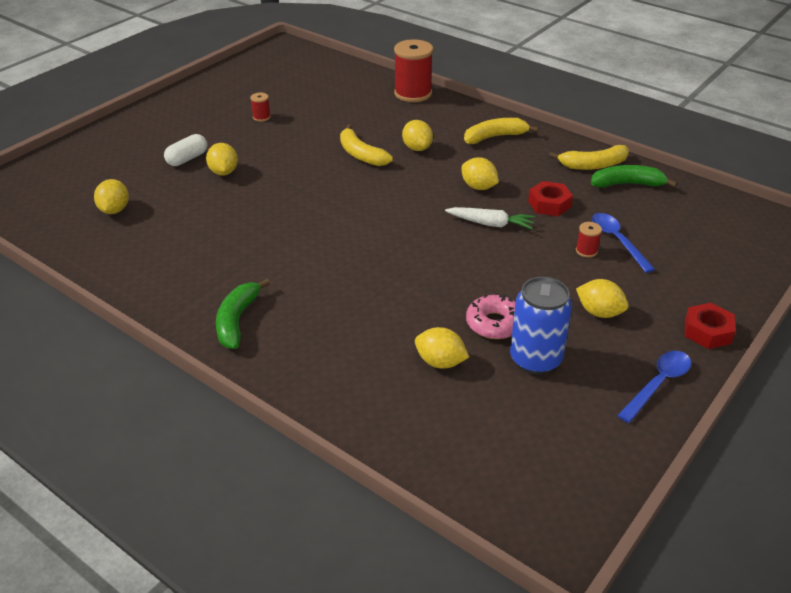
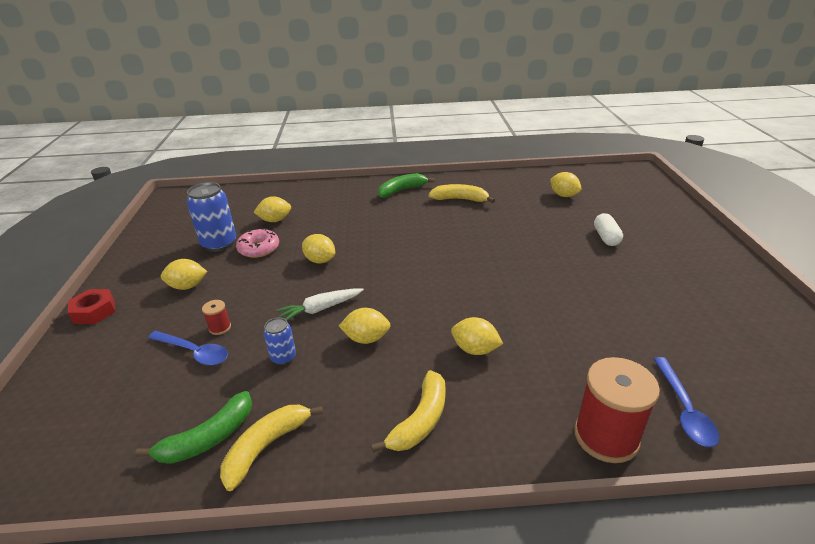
camera: 140 degrees right, 5 degrees down
(223, 172) = (564, 242): yellow lemon -> yellow lemon (320, 260)
(237, 320) = (402, 190): green banana -> green banana turned 90 degrees counterclockwise
(261, 117) = (651, 298): red spool -> none
(361, 154) = (508, 312): yellow banana -> yellow banana (460, 199)
(549, 204) = (283, 357): red nut -> blue can
(658, 384) = (131, 265): blue spoon -> blue spoon (684, 409)

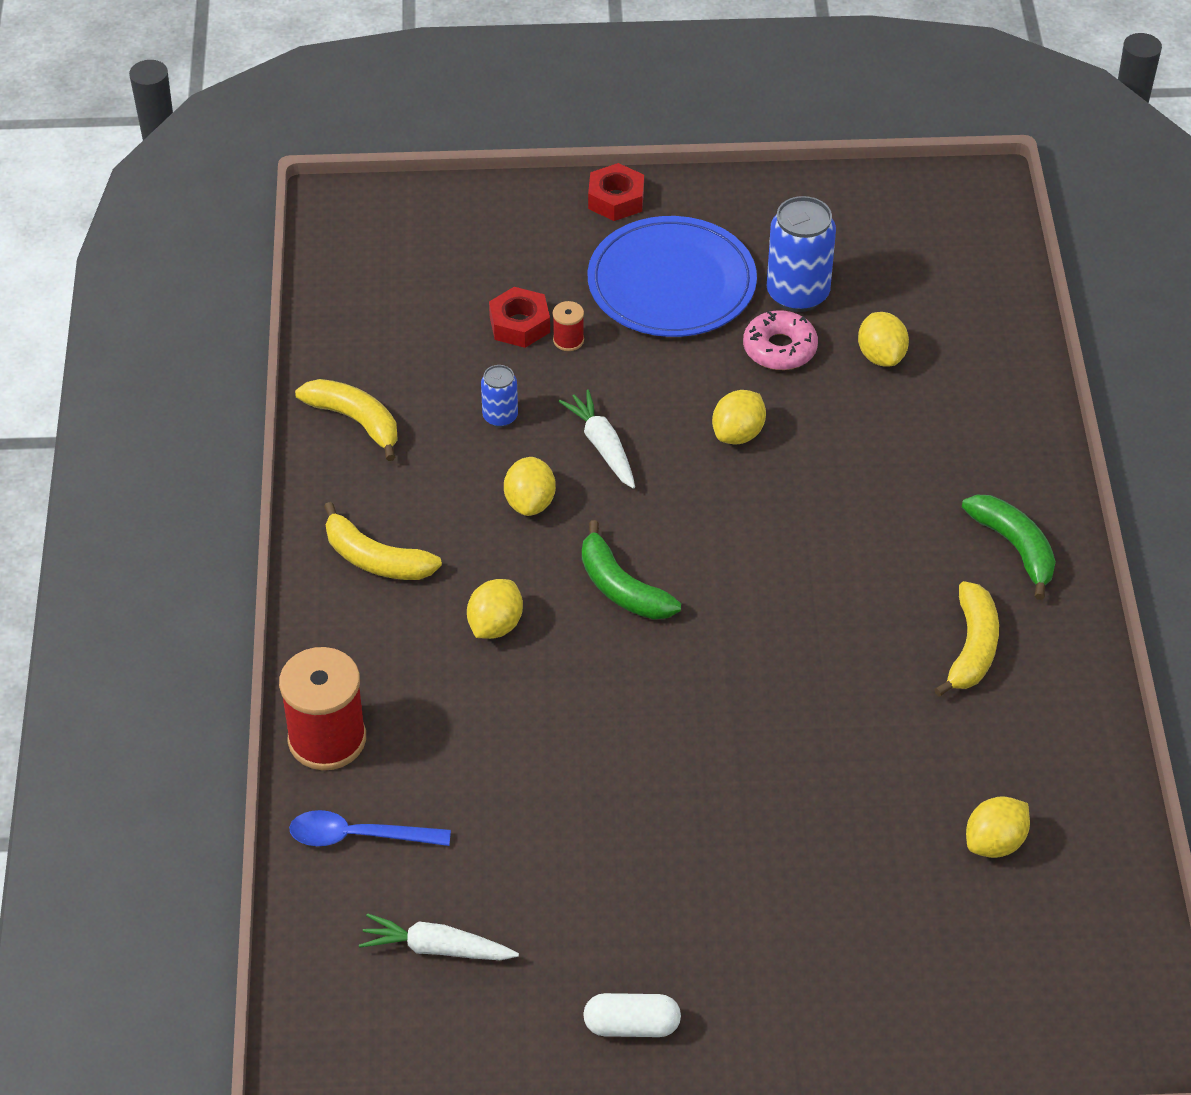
camera: 90 degrees right, 15 degrees up
(187, 286) = (671, 283): yellow lemon -> blue plate
(194, 352) = (519, 324): blue spoon -> red nut
(208, 438) = (374, 369): green banana -> green banana (621, 588)
(606, 237) = (803, 873): white capsule -> white capsule (631, 1025)
(745, 361) = (436, 948): none -> white carrot

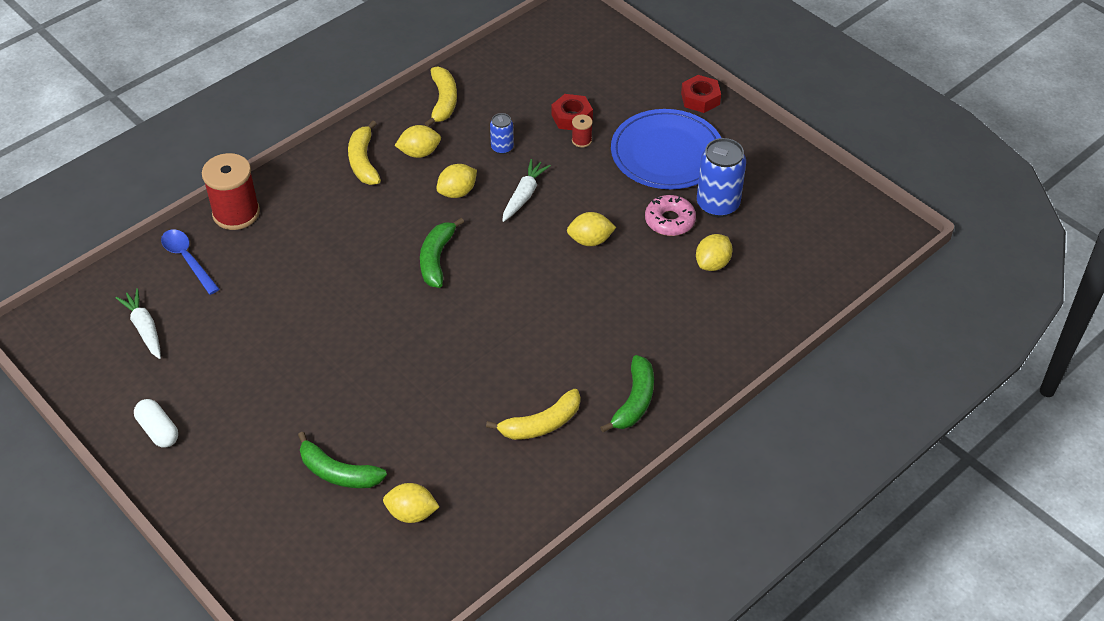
camera: 50 degrees right, 0 degrees up
(495, 625) = (364, 228): yellow lemon -> yellow lemon (419, 153)
(870, 878) = (338, 472): none -> green banana

